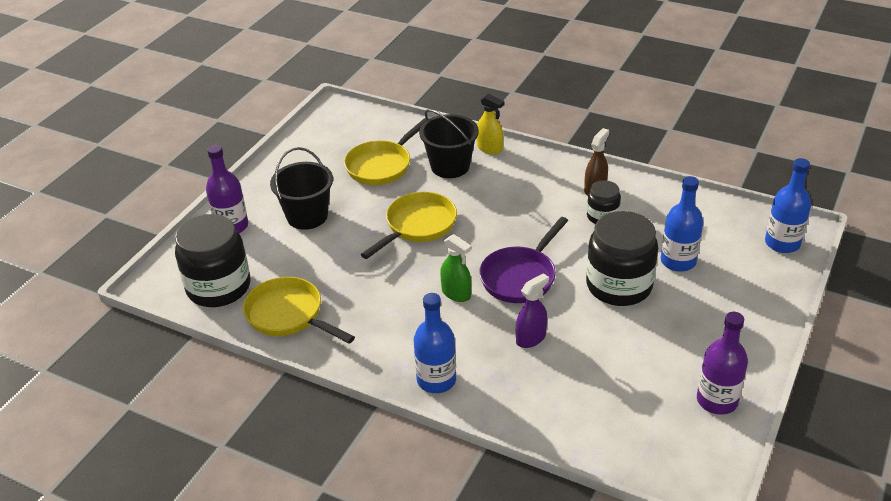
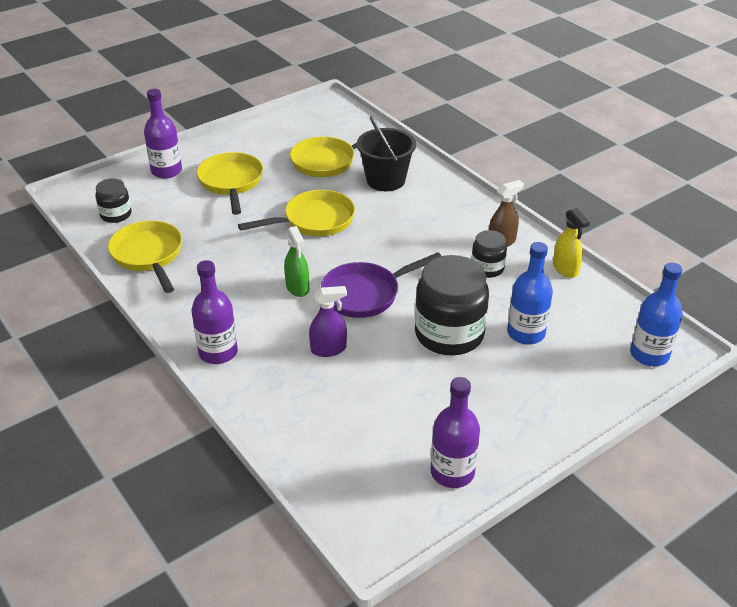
camera: 25 degrees right, 0 degrees up
(218, 287) = (116, 214): black jar -> black jar, size x0.52
(307, 216) = (231, 182): black bucket -> yellow pan
(436, 380) = (218, 352): blue bottle -> purple bottle
(489, 148) = (434, 176): yellow spray bottle -> yellow spray bottle (565, 269)

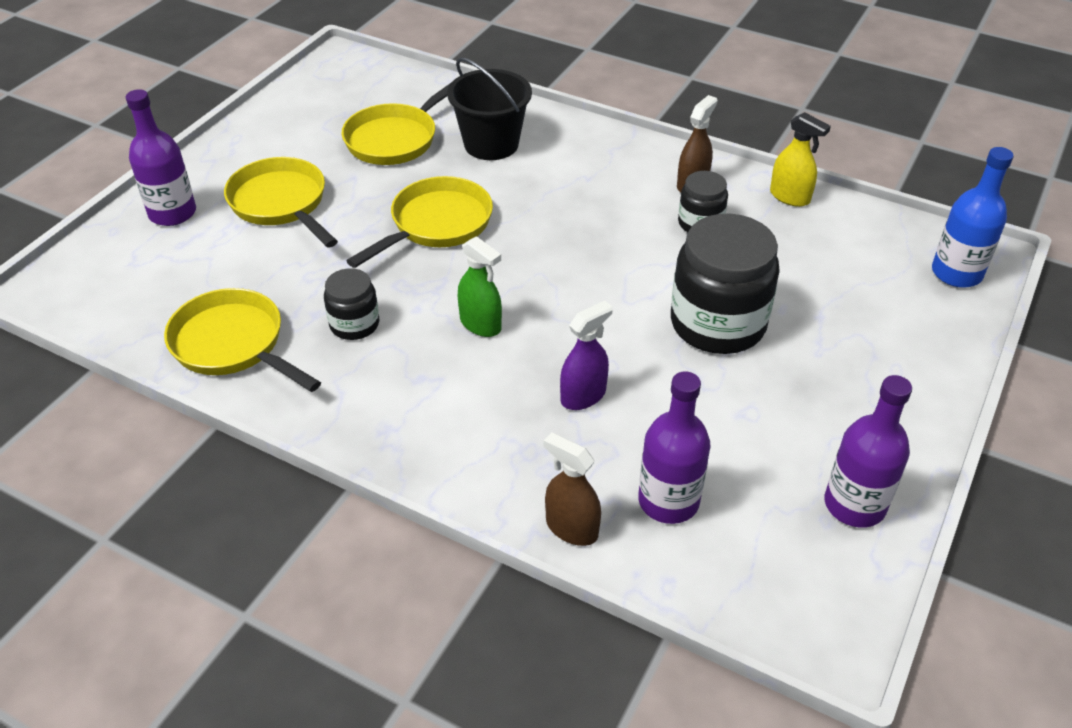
camera: 25 degrees left, 5 degrees up
(116, 214) = (139, 299): black jar -> black jar (354, 324)
(218, 352) = (437, 453): purple bottle -> purple bottle (668, 501)
(264, 421) = (571, 528): none -> brown spray bottle
(365, 294) = (576, 304): purple pan -> none
(526, 333) = (805, 292): blue bottle -> none

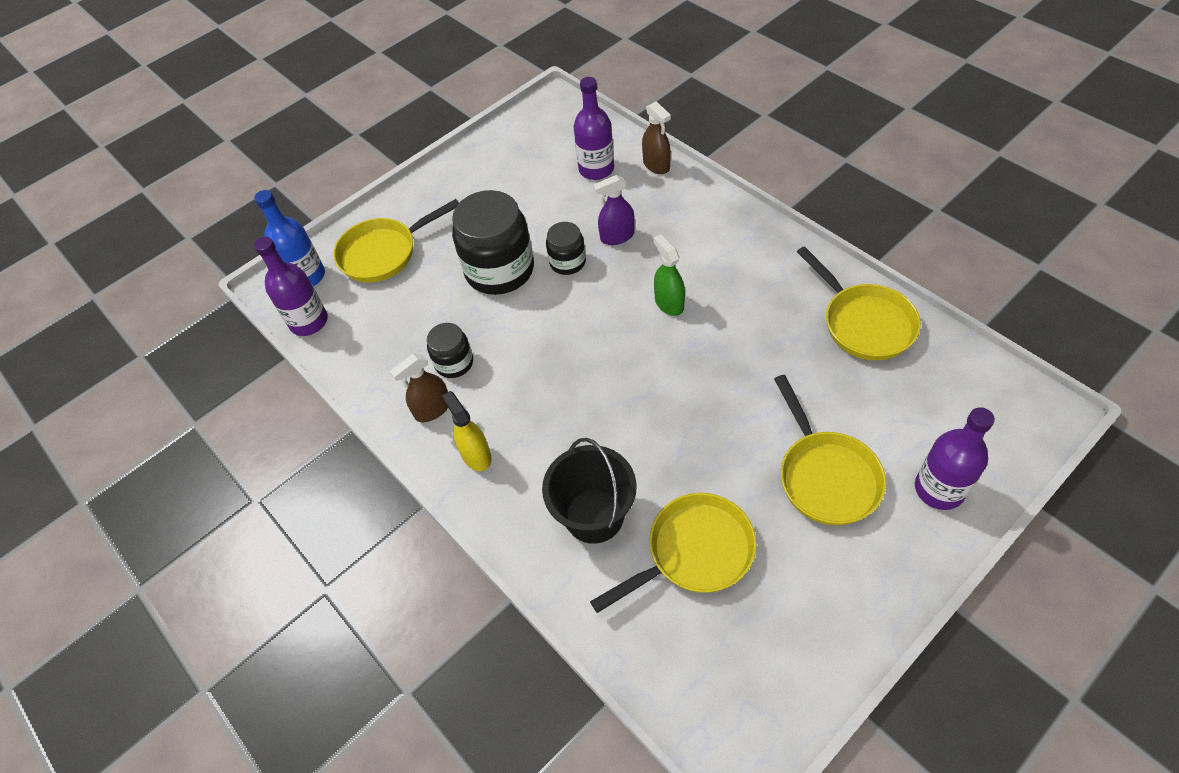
camera: 155 degrees left, 10 degrees up
(354, 324) = (766, 322): black jar -> black jar (567, 262)
(436, 224) = (679, 413): yellow pan -> yellow pan (383, 253)
(790, 197) = (362, 375): yellow spray bottle -> yellow spray bottle (476, 455)
(854, 505) = (498, 151): purple bottle -> purple bottle (309, 322)

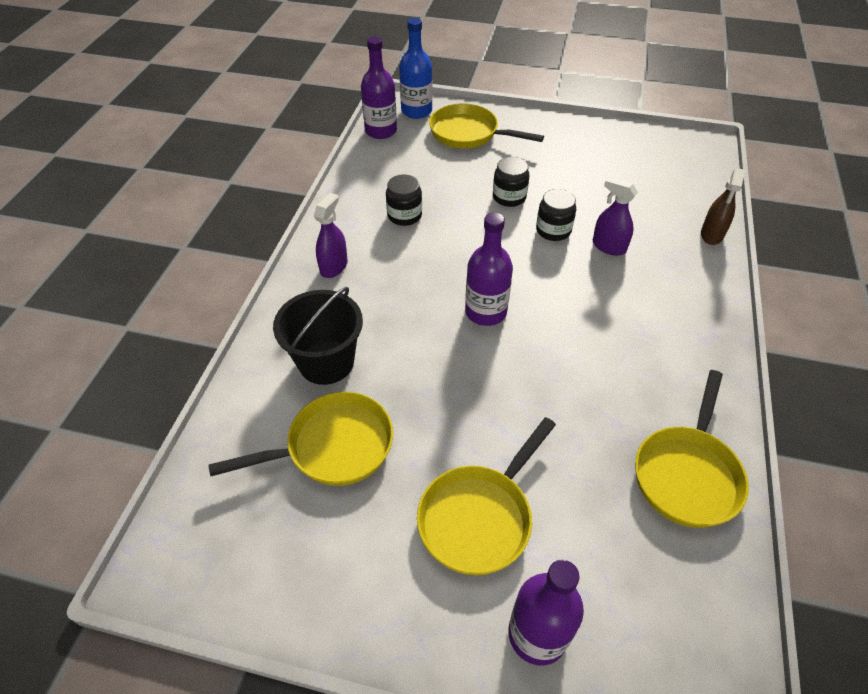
camera: 50 degrees right, 5 degrees down
(432, 409) = (356, 224): brown spray bottle -> none
(476, 455) = (334, 267): yellow spray bottle -> purple spray bottle
(499, 270) = (509, 197): black jar -> black jar, size x0.52
(596, 169) = (665, 201): purple bottle -> purple bottle (485, 312)
(669, 303) = (571, 312): green spray bottle -> none
(694, 552) = (333, 447): yellow pan -> yellow pan turned 45 degrees counterclockwise

